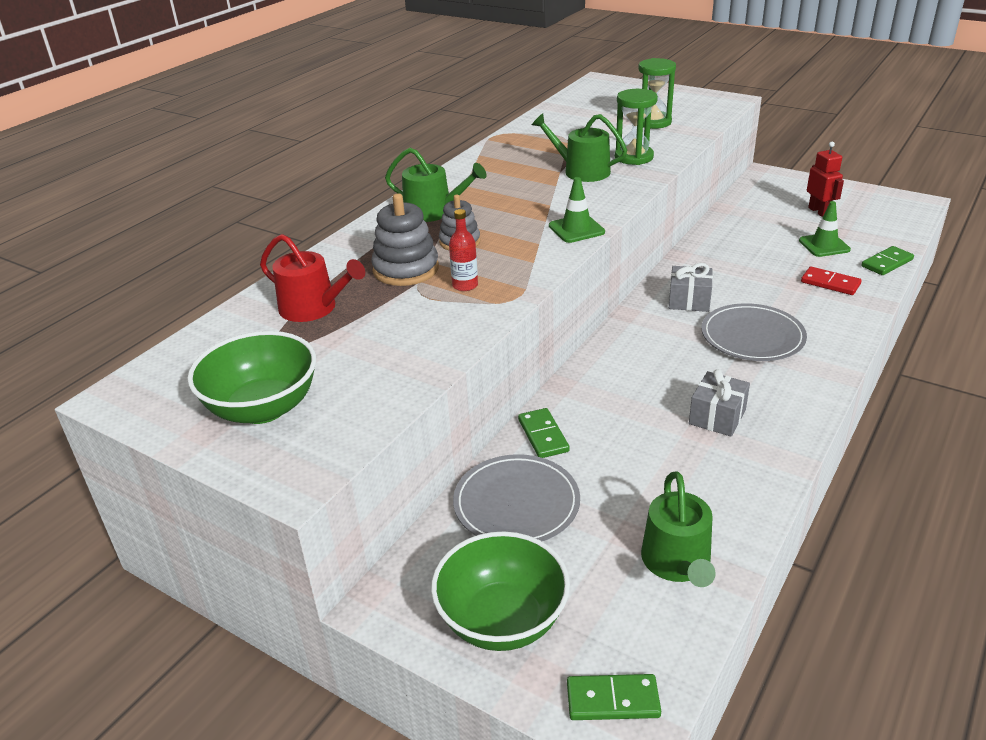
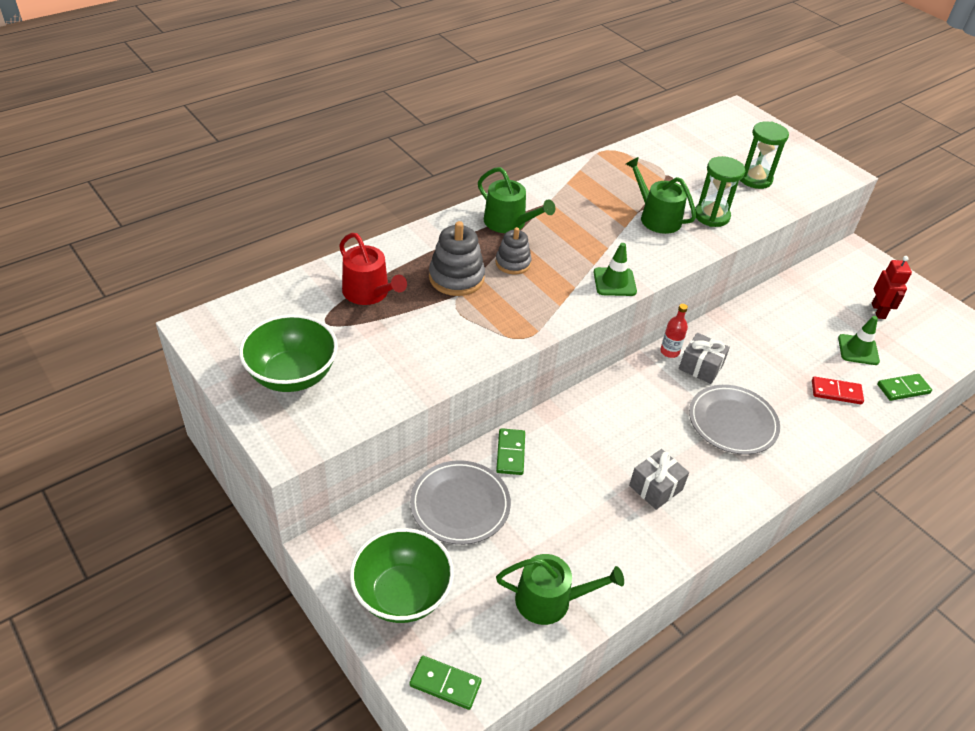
camera: 15 degrees right, 10 degrees up
(465, 285) = (493, 311): red bottle -> red bottle (669, 352)
(677, 563) = (550, 600): green watering can -> green watering can turned 105 degrees counterclockwise
(830, 283) = (836, 392): red domino -> red domino turned 45 degrees counterclockwise

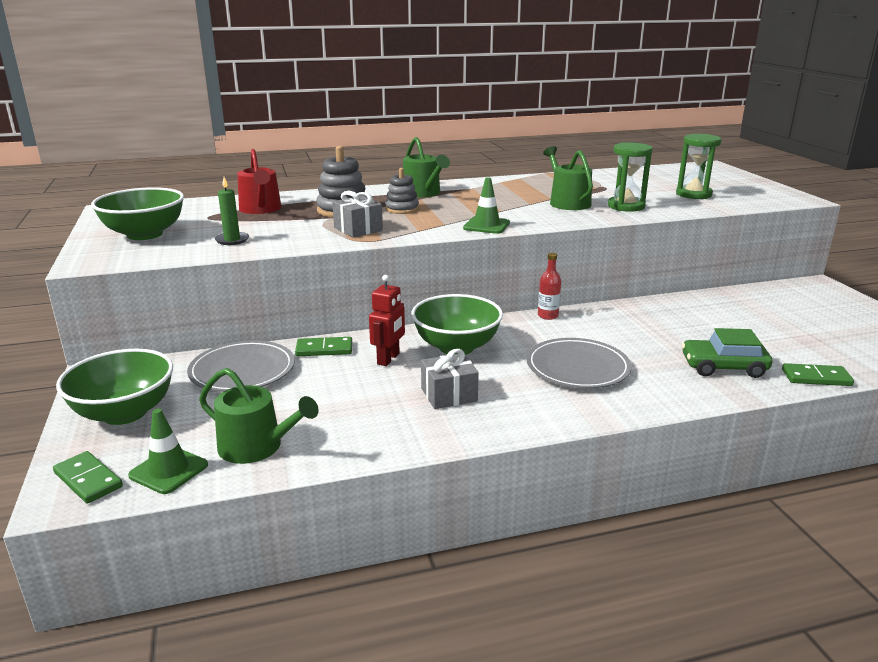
camera: 25 degrees right, 20 degrees down
(395, 366) = (232, 240): none -> green candle
(510, 453) = (324, 349): green domino -> green domino turned 60 degrees clockwise
(621, 419) = (456, 347): none -> green bowl
(701, 367) = (573, 329): grey gift -> grey gift (358, 229)
(836, 392) = (723, 367): red domino -> green car
(858, 350) = (774, 343): green traffic cone -> green traffic cone (168, 470)
(878, 311) = (820, 323): red robot -> red robot (388, 359)

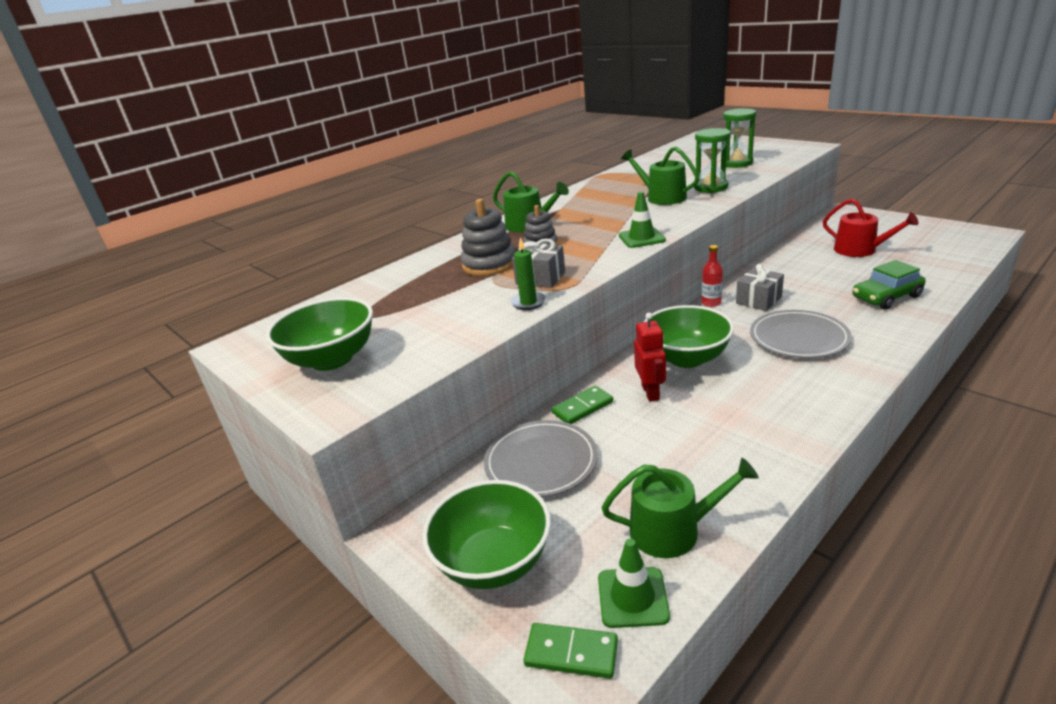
camera: 25 degrees left, 5 degrees up
(232, 240) = (440, 331): green candle -> green candle (528, 302)
(261, 209) = (406, 289): red watering can -> red watering can (860, 250)
(449, 395) = (747, 403): grey gift -> grey gift (758, 300)
(816, 378) = (948, 282): green domino -> none

